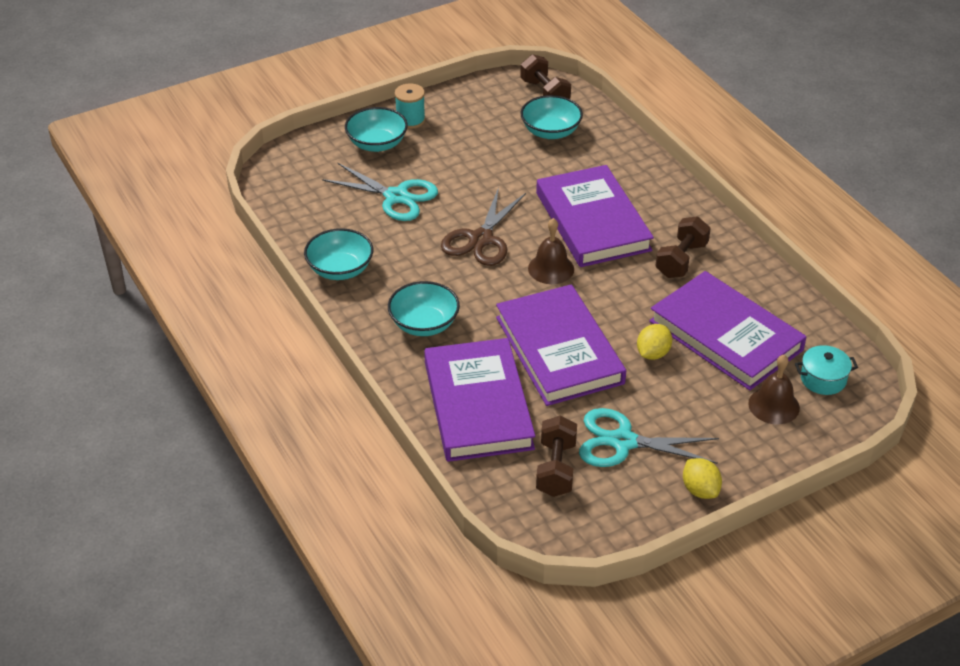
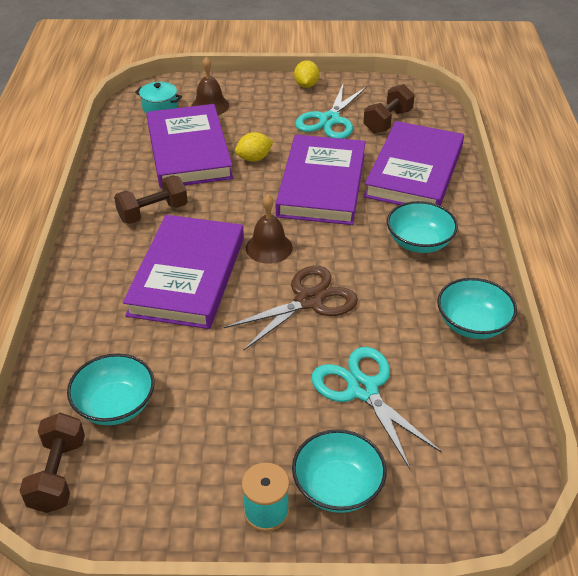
camera: 150 degrees left, 0 degrees up
(623, 441) = (329, 120): turquoise scissors -> turquoise scissors turned 75 degrees clockwise

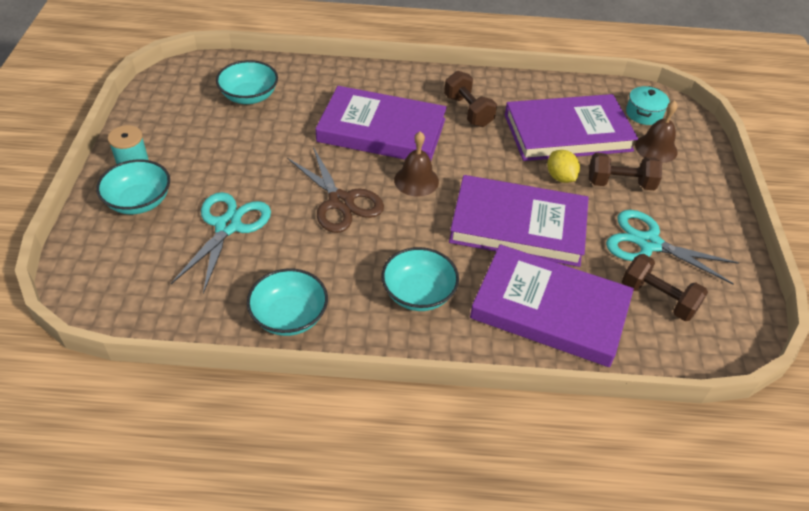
camera: 90 degrees right, 5 degrees up
(58, 475) = (198, 75): brown dumbbell -> brown dumbbell (620, 183)
(306, 85) = (724, 229): yellow lemon -> none
(363, 389) = (228, 226): turquoise scissors -> turquoise scissors turned 45 degrees counterclockwise

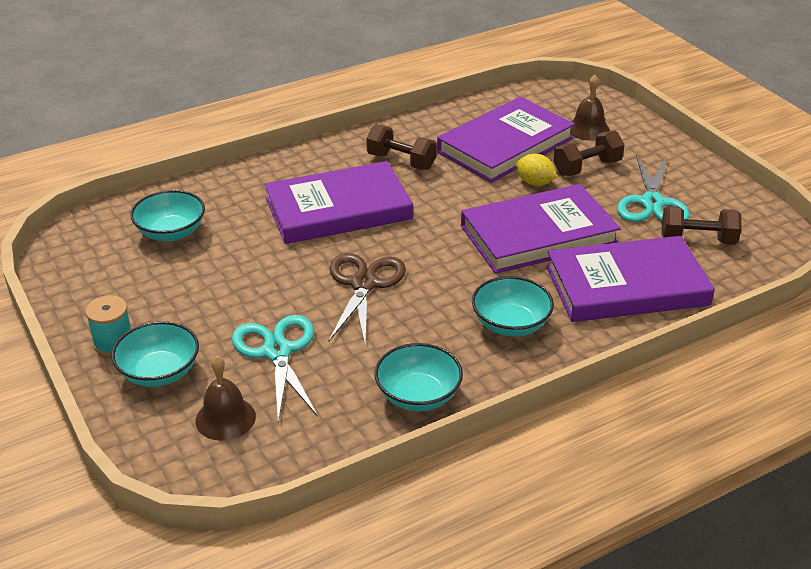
camera: 30 degrees left, 10 degrees down
(340, 202) = (364, 284): brown scissors -> brown scissors turned 105 degrees counterclockwise
(416, 180) = (414, 237): brown bell -> brown bell (225, 418)
(644, 114) = (552, 106): turquoise pot -> none
(648, 243) = (652, 203): turquoise scissors -> turquoise scissors turned 75 degrees counterclockwise

